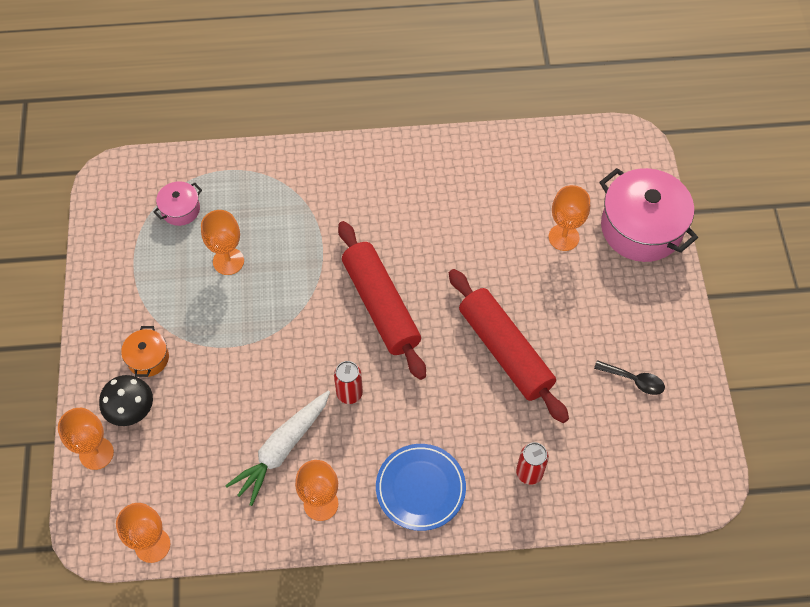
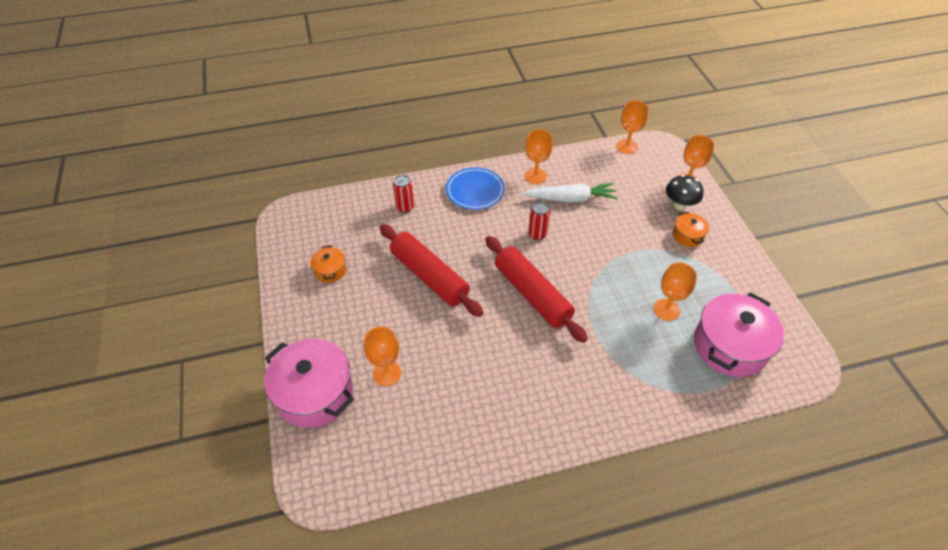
camera: 170 degrees right, 10 degrees down
(180, 209) = (730, 346): pink pot -> pink pot, size x2.08
(282, 449) = (570, 198): white carrot -> white carrot turned 60 degrees clockwise
(634, 380) = (330, 270): black spoon -> orange pot

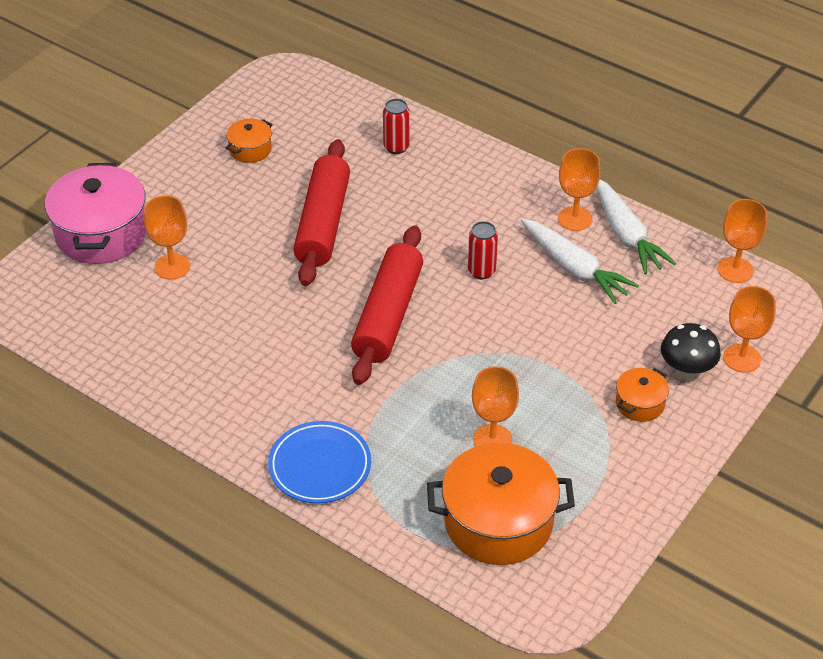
camera: 50 degrees right, 5 degrees down
(475, 191) = (487, 184): blue plate -> blue plate (320, 466)
(565, 166) = (626, 234): none -> white carrot
(730, 346) = (498, 522): pink pot -> orange pot

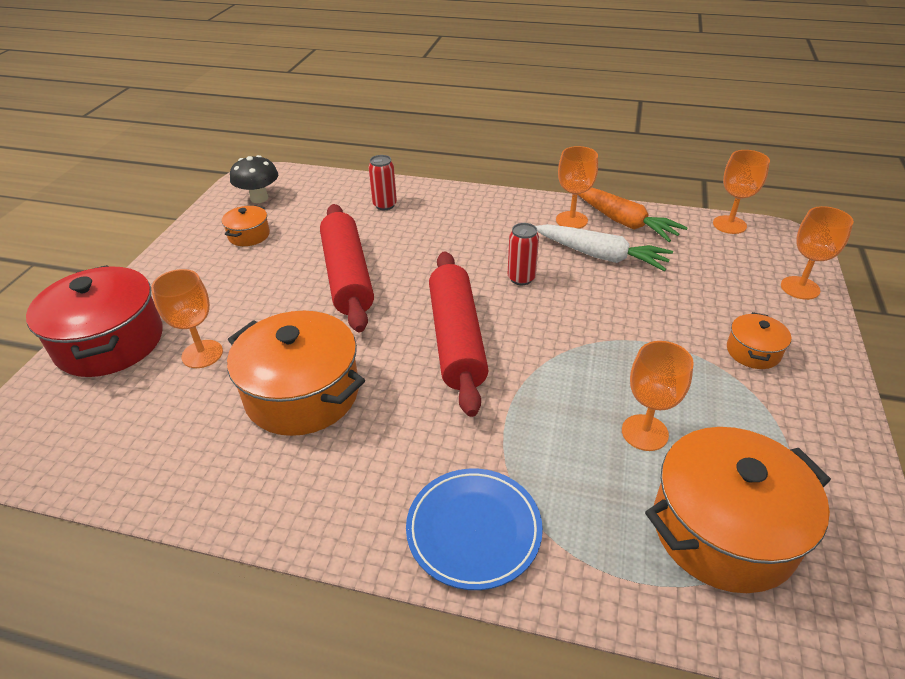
camera: 20 degrees left, 5 degrees down
(101, 233) = (110, 342): pink pot -> red pot
(240, 326) = (302, 394): none -> orange pot
(626, 234) = (622, 221): white carrot -> orange carrot
(686, 371) = (766, 311): black mushroom -> black mushroom (259, 198)

